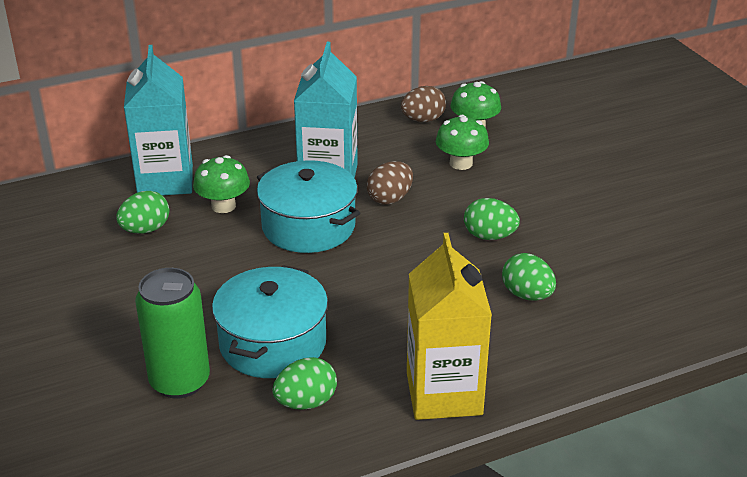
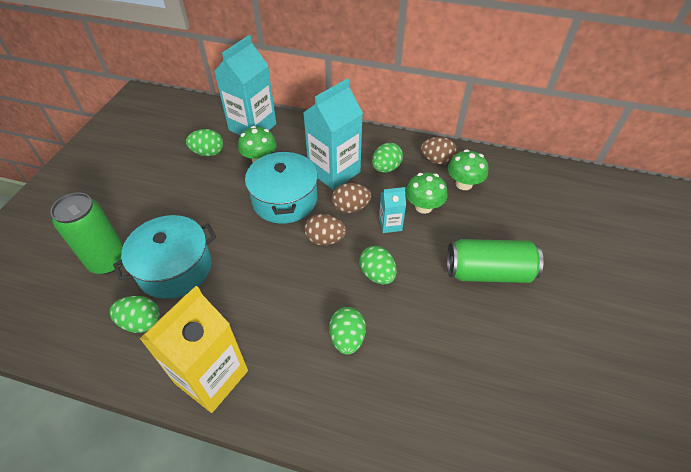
camera: 40 degrees right, 15 degrees up
(379, 149) = (386, 168): none -> green egg
(401, 236) = (325, 239): none -> brown egg
(448, 192) = (390, 224): none -> turquoise carton
(582, 184) = (488, 272): none -> green can

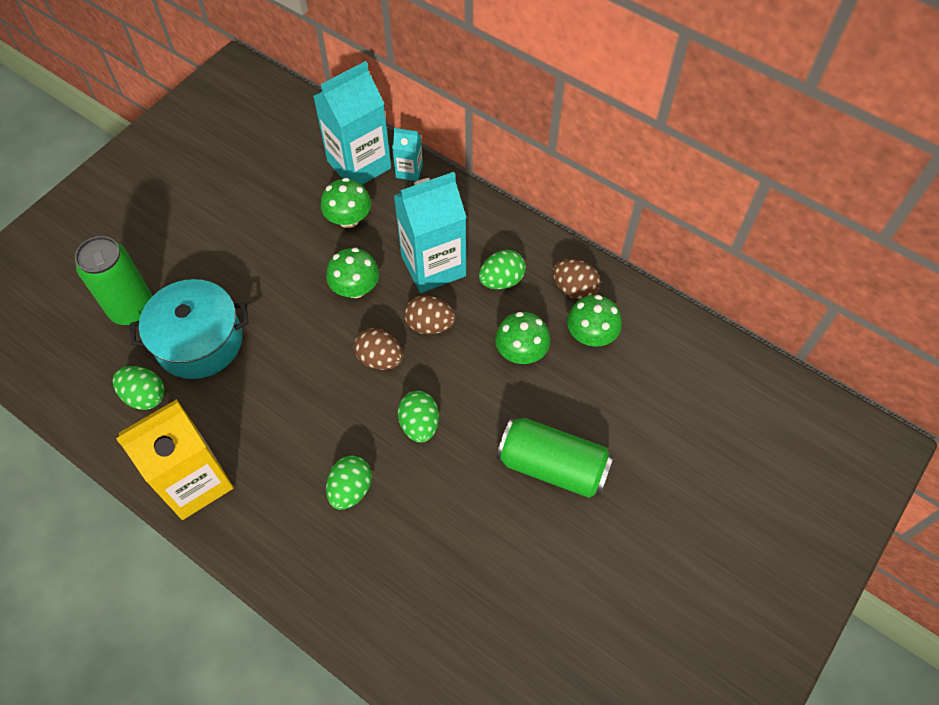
camera: 20 degrees right, 10 degrees up
(208, 153) = (289, 190): green egg -> none
(284, 199) = (355, 288): turquoise pot -> green mushroom
(390, 224) = (467, 363): turquoise carton -> turquoise carton (409, 171)

